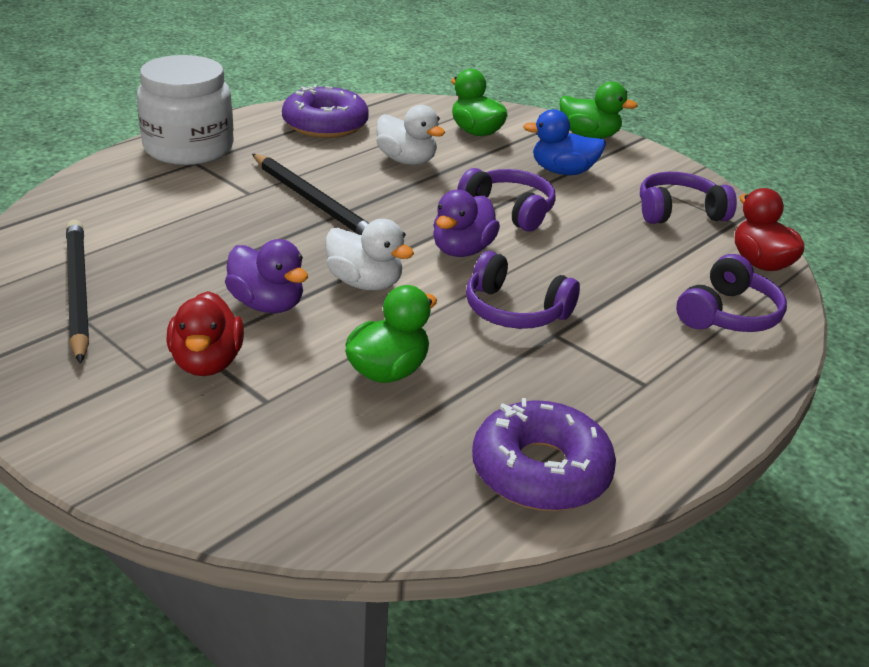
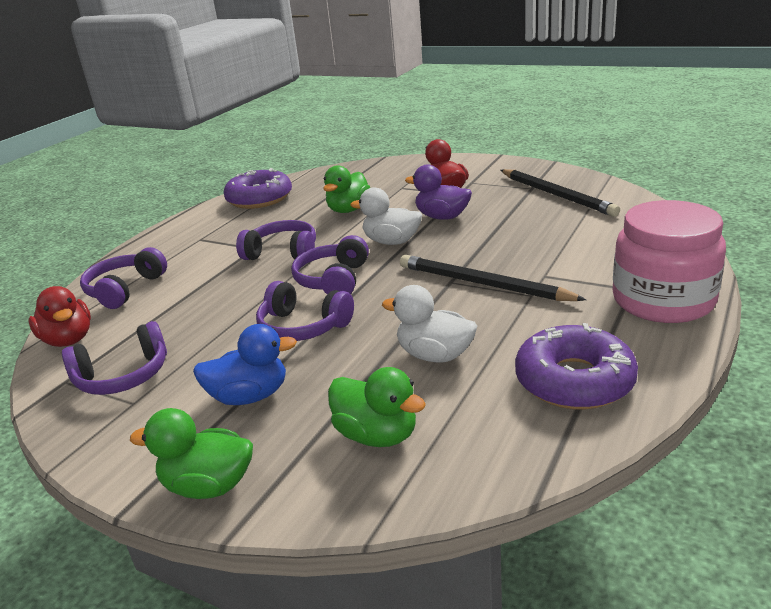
camera: 170 degrees right, 5 degrees down
(188, 148) = (663, 300): white jar -> pink jar
(462, 250) = (333, 280): purple duck -> purple headphones

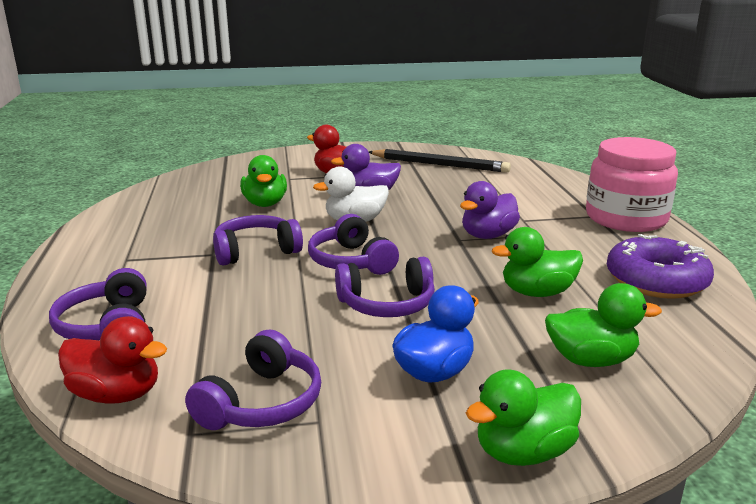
camera: 40 degrees left, 5 degrees down
(259, 199) = (139, 210): purple donut -> none
(435, 355) = (537, 292): white duck -> green duck
(482, 284) = (487, 235): black pencil -> purple duck

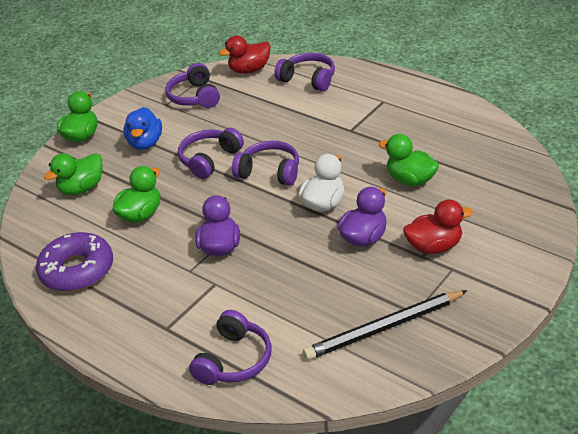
camera: 140 degrees right, 15 degrees up
(255, 251) = (332, 145): purple headphones -> purple headphones (234, 360)
(626, 218) = (139, 341): pink jar -> none

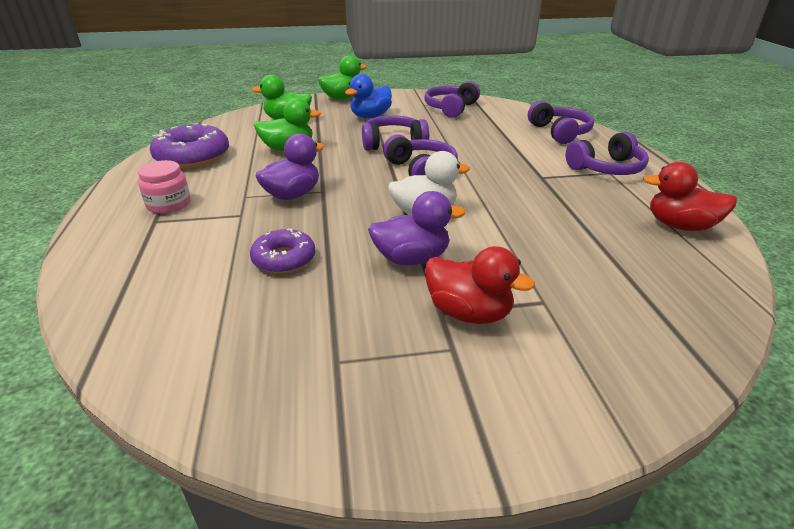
camera: 40 degrees right, 5 degrees down
(149, 312) = (169, 204): none -> pink jar
(234, 360) = (136, 276): purple headphones -> purple headphones (607, 168)
(249, 70) = (519, 110): red duck -> red duck (680, 226)
(297, 288) = (284, 259): none -> purple donut
(384, 328) = (282, 351): black pencil -> none
(410, 180) = (540, 240): green duck -> none

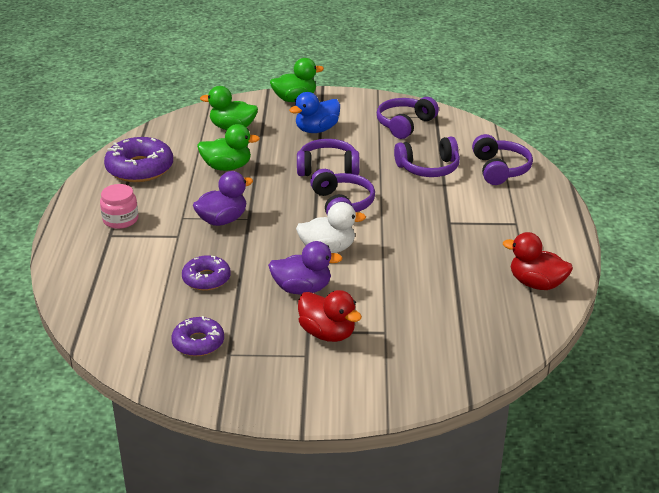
camera: 10 degrees right, 0 degrees up
(286, 349) = (198, 343): none -> purple donut
(607, 168) = (516, 219): purple headphones -> purple headphones (428, 168)

